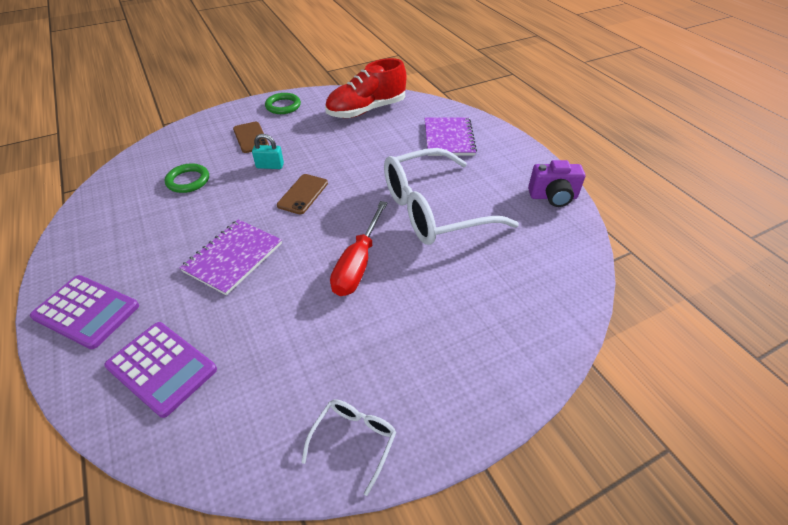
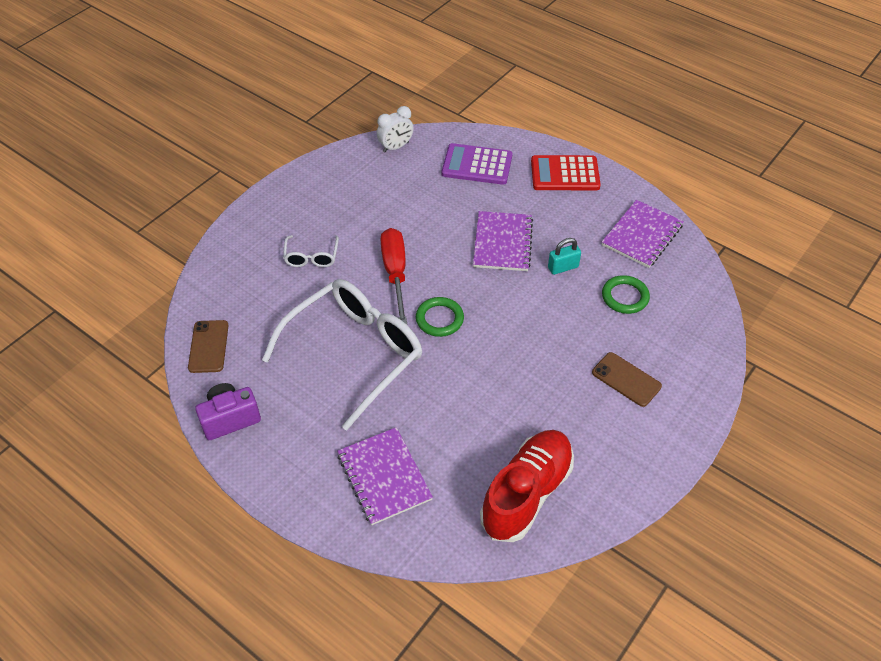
camera: 155 degrees right, 5 degrees up
(86, 311) = (565, 174): purple calculator -> red calculator
(109, 220) = (642, 235): none -> purple notebook
(233, 453) = (396, 147): none -> white clock
(270, 166) = (563, 346): turquoise padlock -> turquoise padlock (563, 267)
(283, 106) = (645, 455): green ring -> green ring (439, 319)
(303, 194) = (498, 324): brown phone -> brown phone (208, 346)
(354, 440) = (331, 173): white glasses -> white glasses (311, 257)

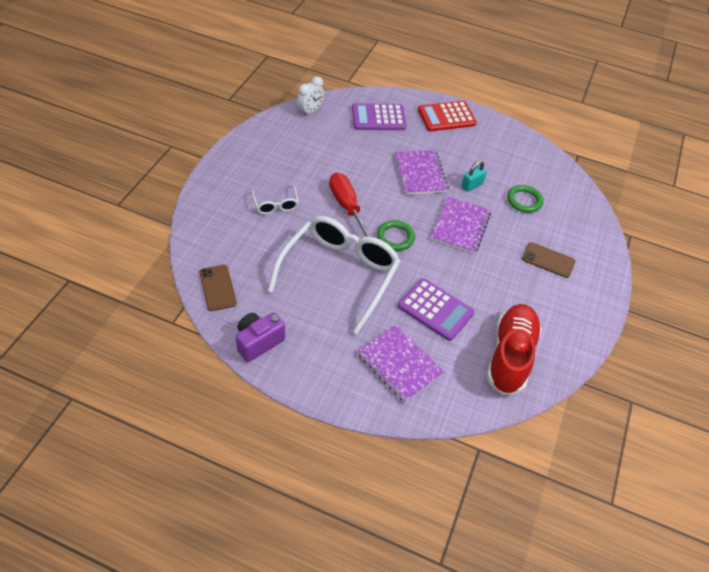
camera: 20 degrees left, 0 degrees up
(454, 417) = (435, 309): none -> purple calculator
(642, 235) = (519, 154): purple notebook -> purple notebook (460, 226)

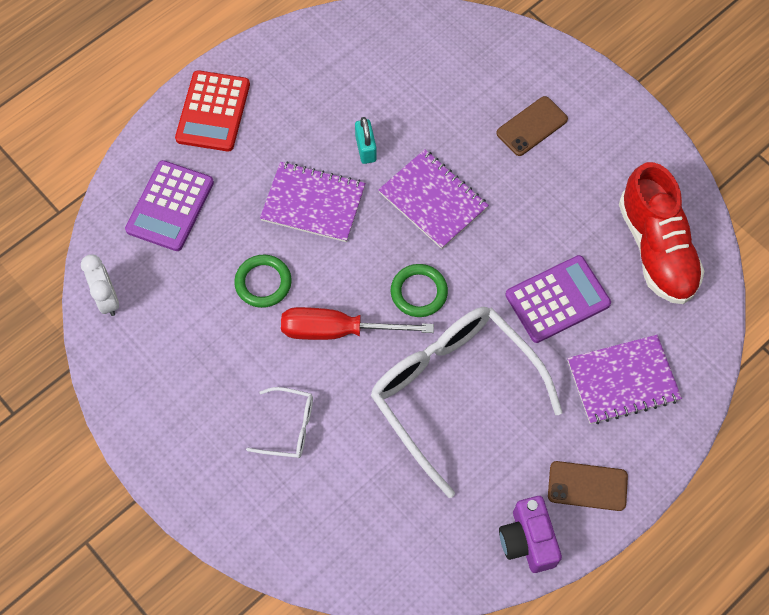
camera: 60 degrees left, 15 degrees up
(218, 288) = (415, 563): brown phone -> brown phone (587, 486)
(510, 356) = (656, 248): red shoe -> red shoe turned 150 degrees counterclockwise
(524, 201) = (421, 99): green ring -> green ring (263, 283)

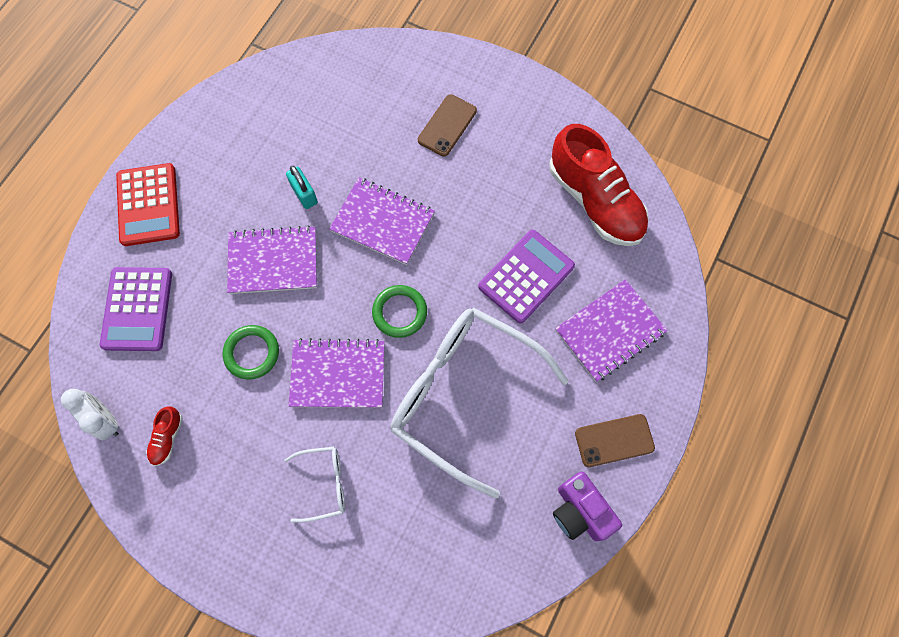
camera: 20 degrees left, 5 degrees up
(158, 334) = (167, 438): none -> red shoe
(338, 330) = (338, 374): red screwdriver -> purple notebook

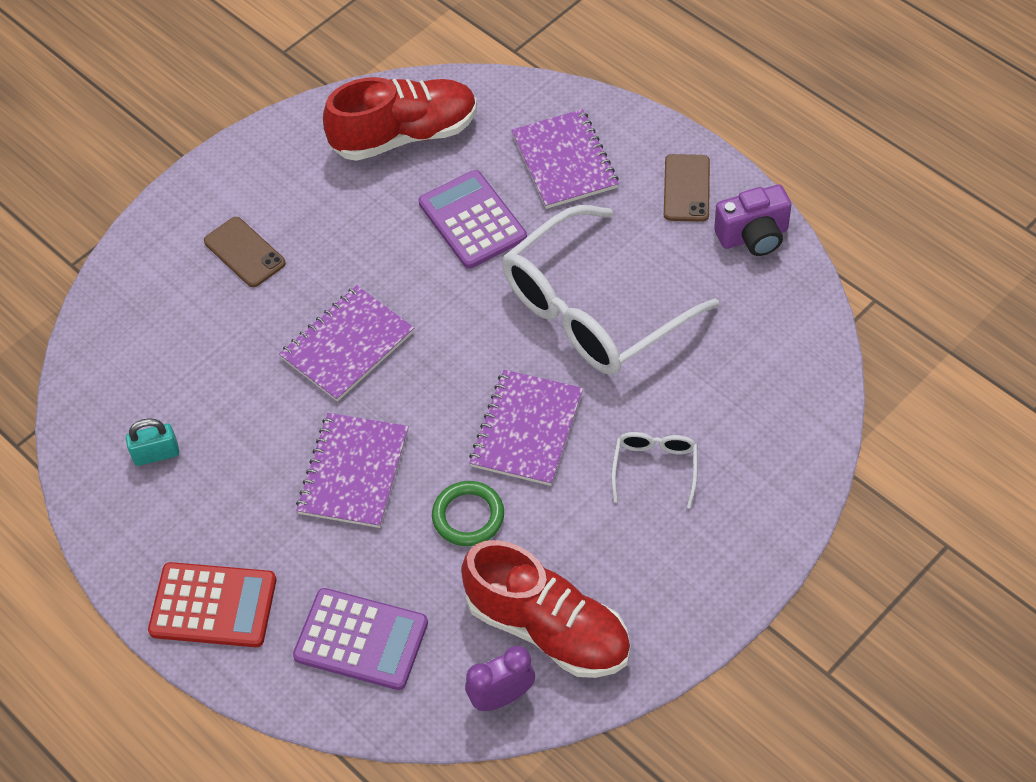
camera: 70 degrees left, 15 degrees down
(106, 420) = (502, 697): white clock -> purple clock
(167, 438) = (548, 628): red shoe -> red shoe, size x2.44
(304, 194) = (274, 421): turquoise padlock -> turquoise padlock (156, 454)
(400, 312) = (471, 351): green ring -> none

